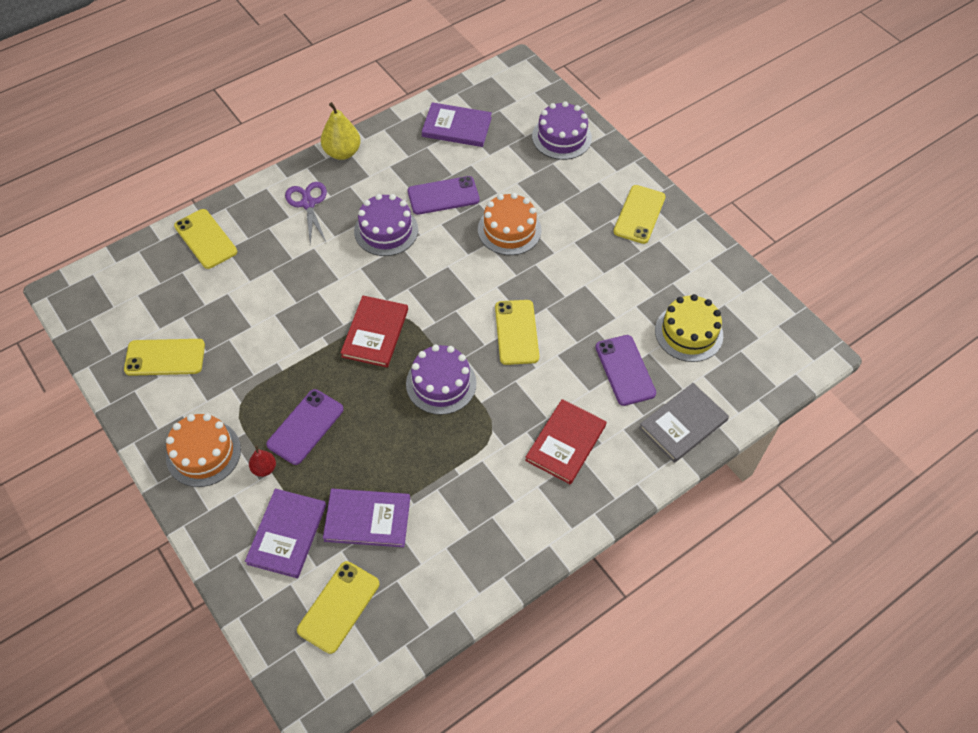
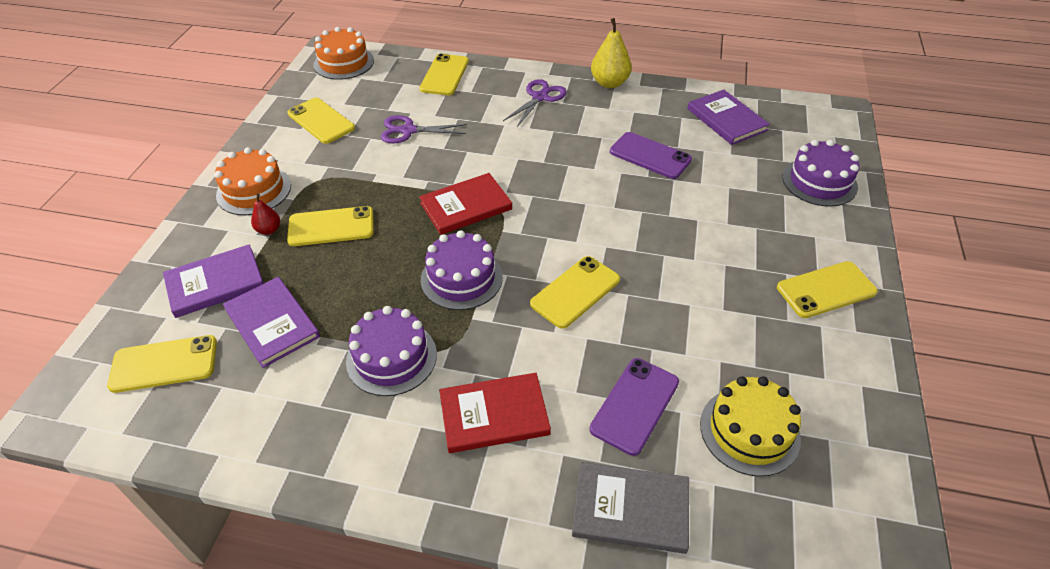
camera: 50 degrees right, 10 degrees down
(249, 309) = (408, 130): none -> purple scissors
(305, 427) = (331, 227): purple phone -> yellow phone
(386, 230) = (571, 148): purple cake -> purple cake (391, 357)
(509, 230) = (675, 215): orange cake -> orange cake (344, 63)

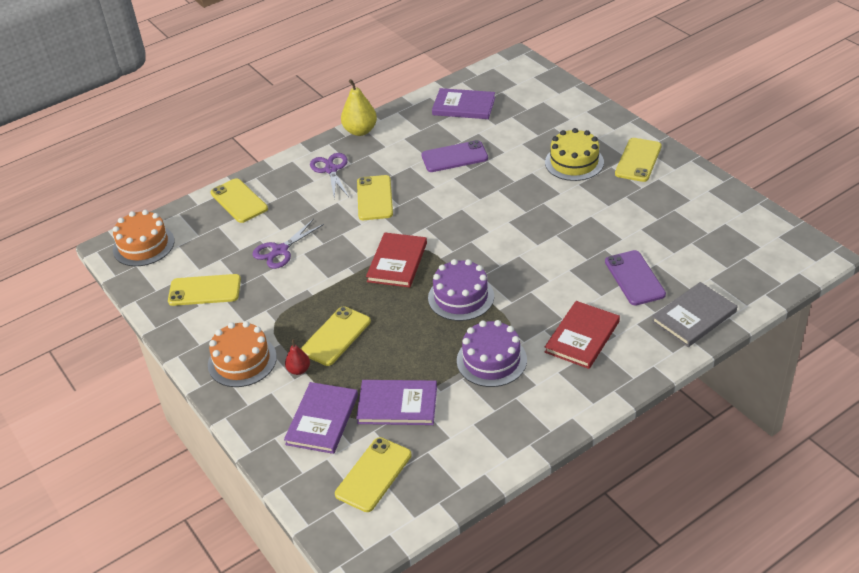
camera: 45 degrees left, 5 degrees down
(575, 292) = (529, 254): yellow phone -> yellow phone (375, 198)
(749, 431) = (693, 246): yellow cake -> yellow cake (574, 162)
(819, 182) = (561, 108): purple cake -> none

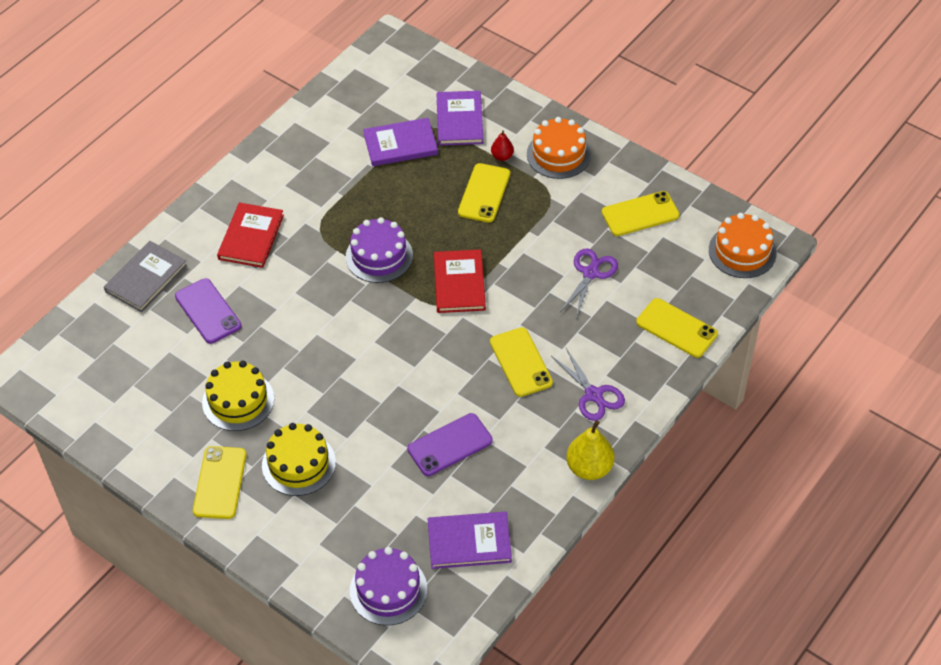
camera: 160 degrees right, 10 degrees up
(373, 474) = (398, 89): yellow phone -> none
(491, 360) = (330, 198): purple cake -> purple cake (388, 590)
(616, 208) = (238, 401): none -> yellow cake

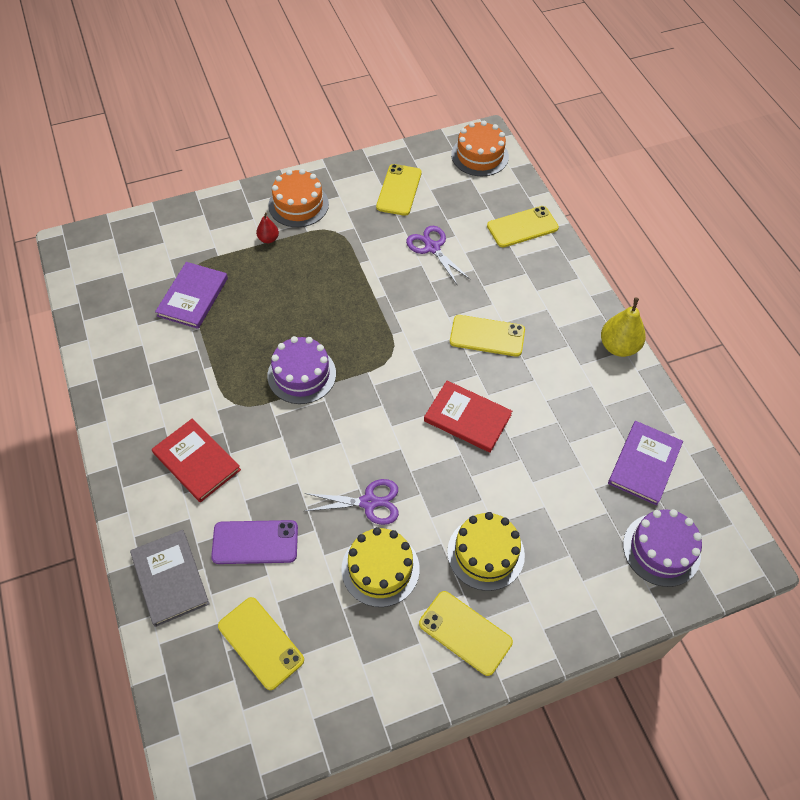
camera: 60 degrees left, 5 degrees up
(450, 445) = (538, 427): purple phone -> none
(459, 120) = (205, 245): purple book -> none
(459, 283) = (376, 334): red book -> red book (467, 418)
(484, 193) = (296, 270): yellow phone -> yellow phone (260, 643)
(593, 395) = (550, 307): purple scissors -> purple scissors (369, 502)

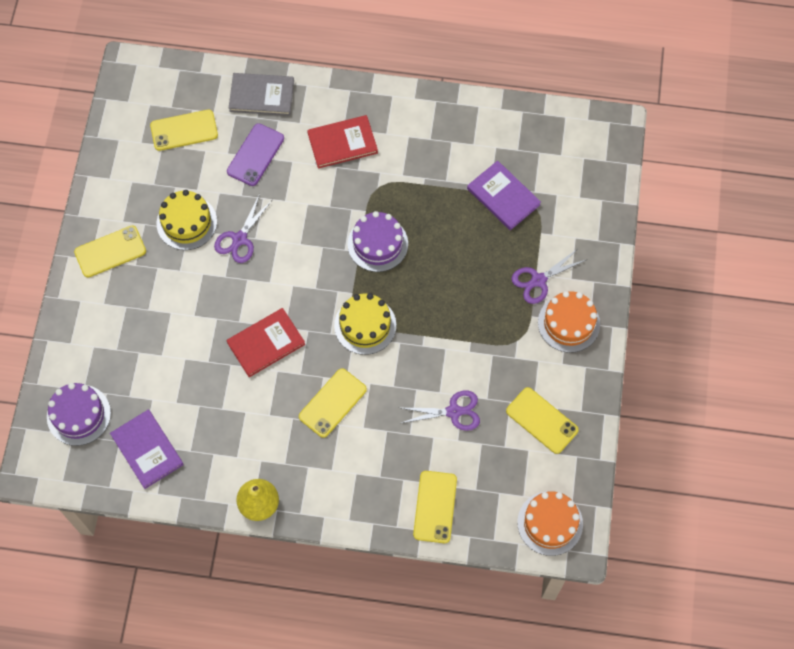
camera: 120 degrees right, 10 degrees up
(268, 239) = (538, 280): red pear -> purple scissors
(485, 553) = (153, 295): yellow cake -> yellow cake (365, 325)

